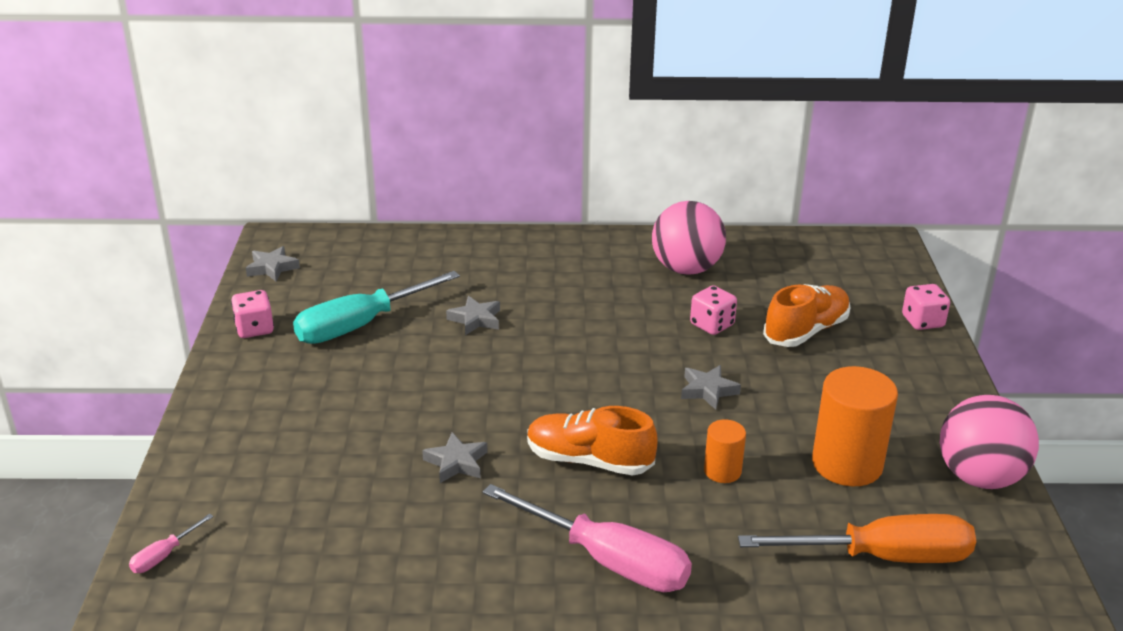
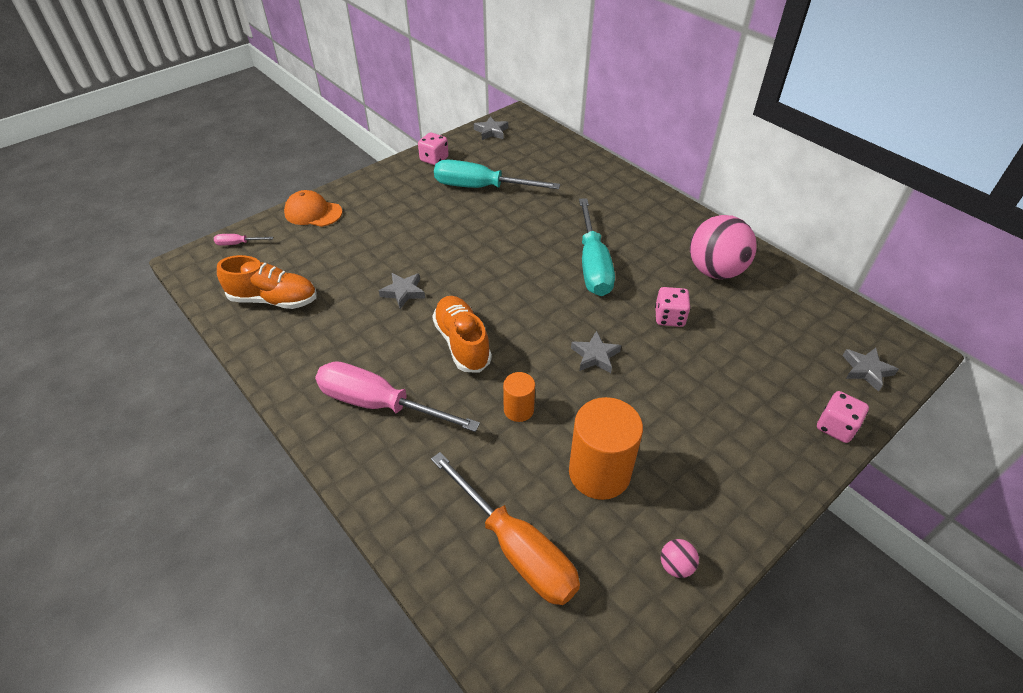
camera: 50 degrees right, 15 degrees up
(203, 464) = (313, 212): none -> orange cap
(475, 319) = (539, 221): grey star -> grey star (866, 370)
(586, 325) = (593, 265): none -> turquoise screwdriver
(607, 560) = (379, 404): pink screwdriver -> pink screwdriver turned 120 degrees clockwise
(806, 331) = (728, 367): orange shoe -> orange shoe (274, 300)
(979, 477) = (676, 566): pink ball -> pink ball, size x0.41

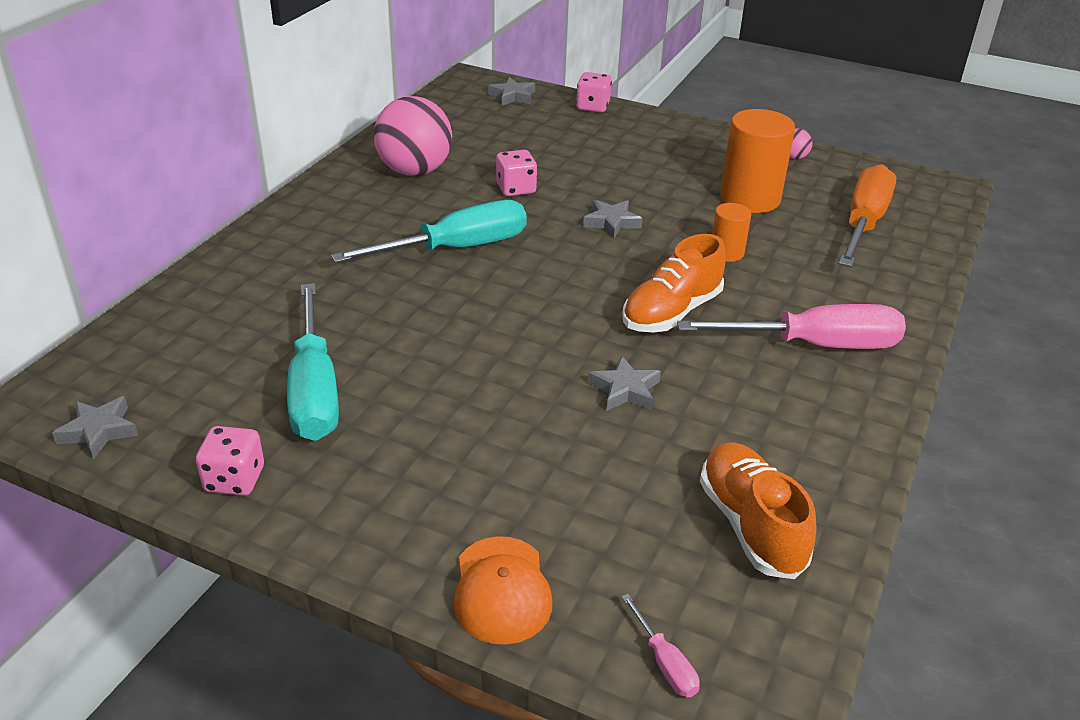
camera: 115 degrees left, 10 degrees down
(379, 404) = (814, 345): pink screwdriver -> pink screwdriver turned 90 degrees counterclockwise

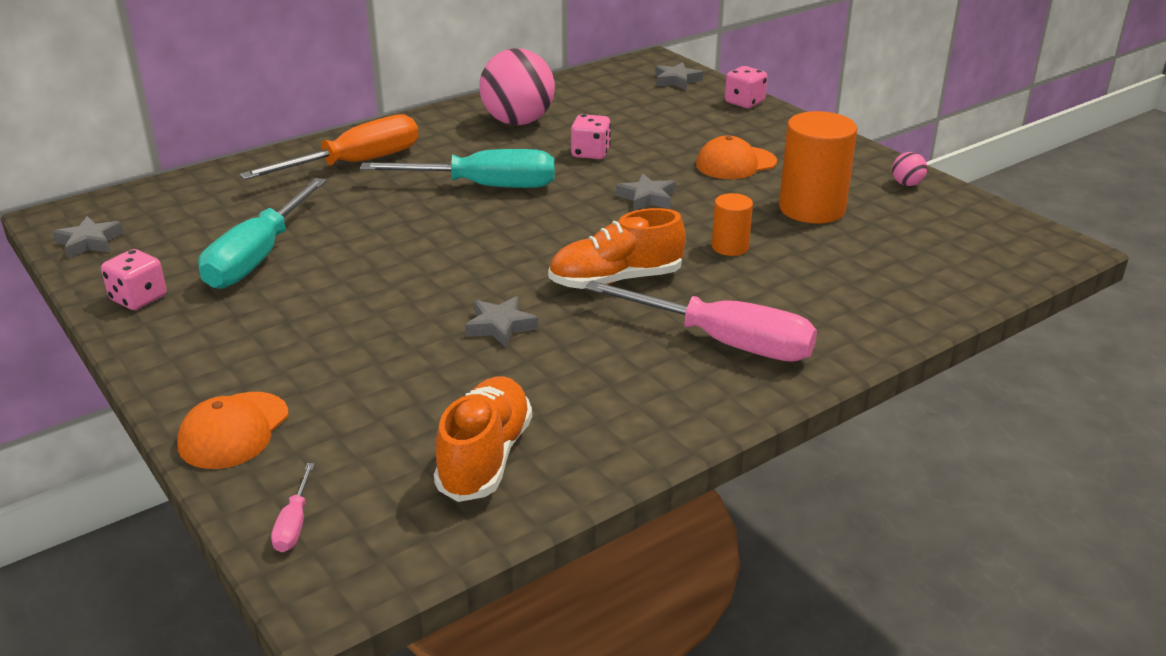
camera: 30 degrees right, 5 degrees down
(647, 169) = (735, 163): none -> orange cap
(863, 223) = (911, 257): orange screwdriver -> orange screwdriver (355, 163)

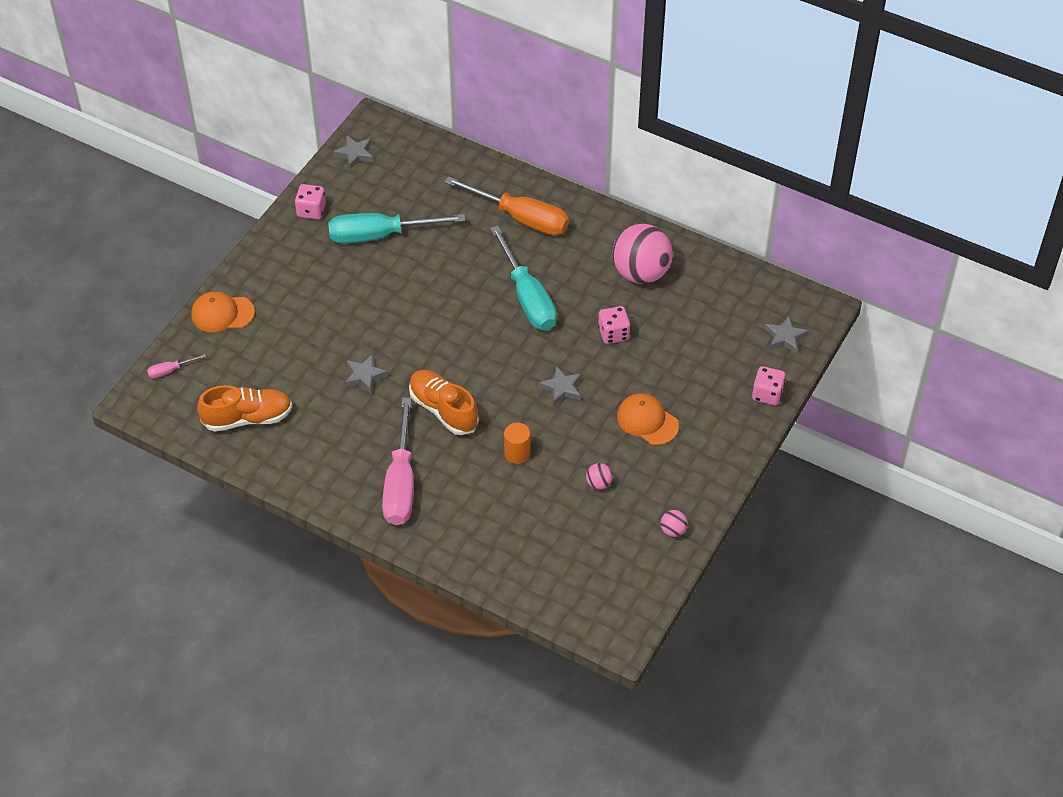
camera: 65 degrees right, 20 degrees up
(812, 209) = (598, 483): orange cylinder -> pink ball

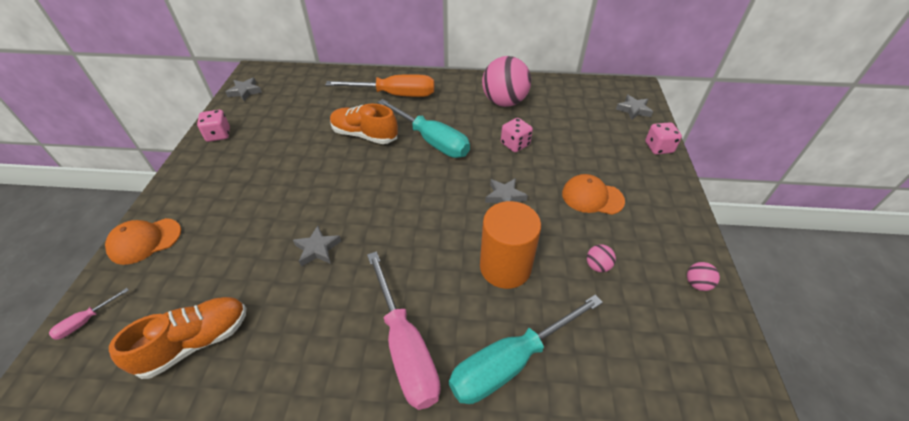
camera: 25 degrees left, 5 degrees down
(380, 235) = (286, 135): turquoise screwdriver -> turquoise screwdriver (510, 362)
(443, 410) = (411, 252): orange shoe -> orange shoe (364, 135)
(517, 453) = (505, 267): orange cylinder -> orange cylinder, size x1.88

